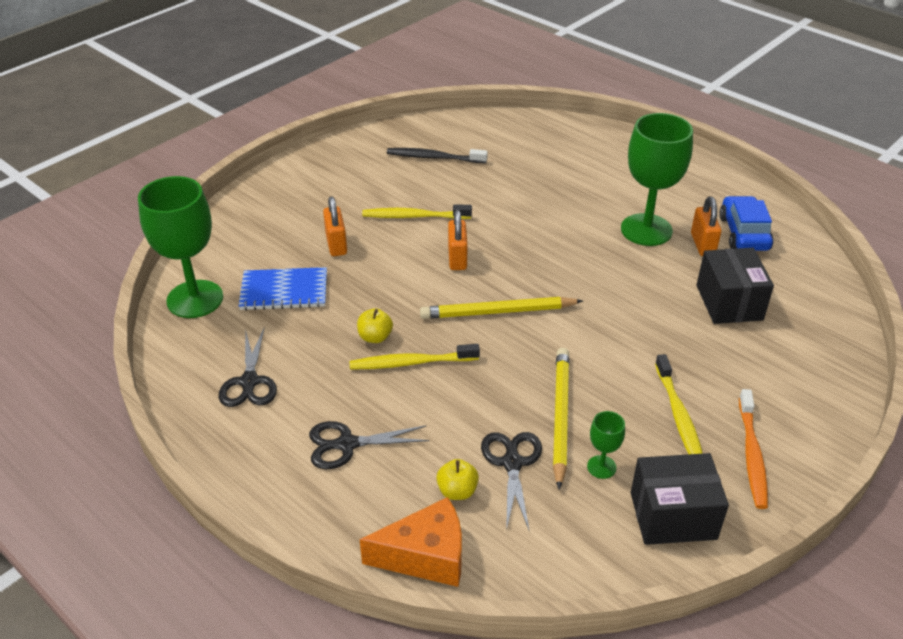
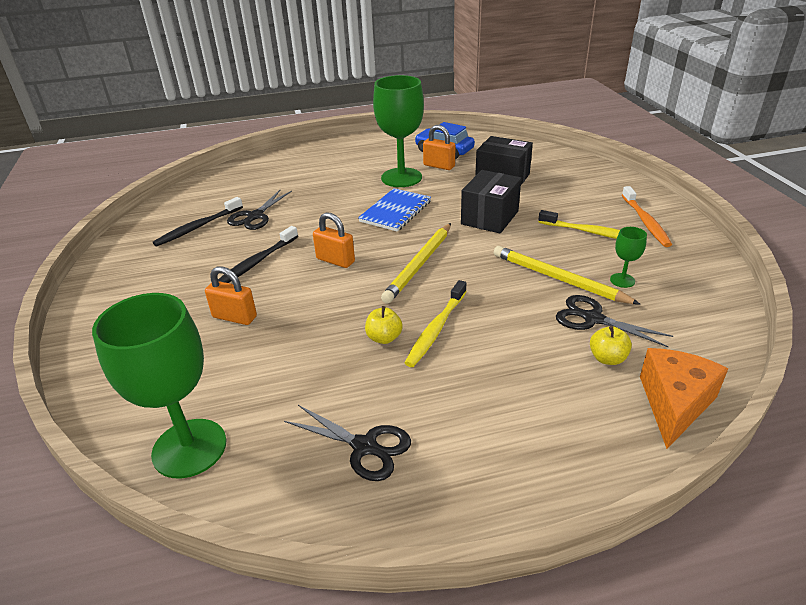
camera: 55 degrees left, 5 degrees down
(284, 291) = (258, 373): blue notebook -> blue notebook (395, 211)
(347, 444) = (508, 405): black scissors -> black scissors (255, 216)
(414, 216) = (257, 262): yellow toothbrush -> black toothbrush
(673, 516) = (685, 269): black box -> black box (489, 217)
(751, 454) = (645, 221): orange toothbrush -> orange toothbrush turned 45 degrees clockwise

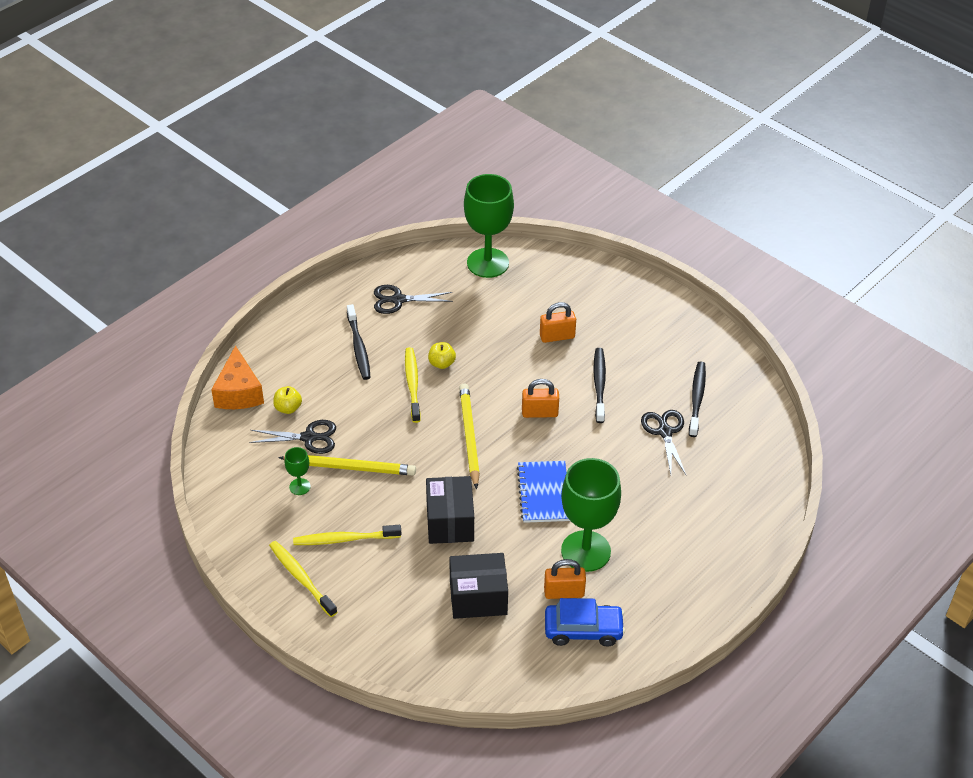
camera: 145 degrees right, 10 degrees up
(471, 399) = (358, 347): none -> black toothbrush
(645, 221) = (301, 578): orange toothbrush -> yellow toothbrush

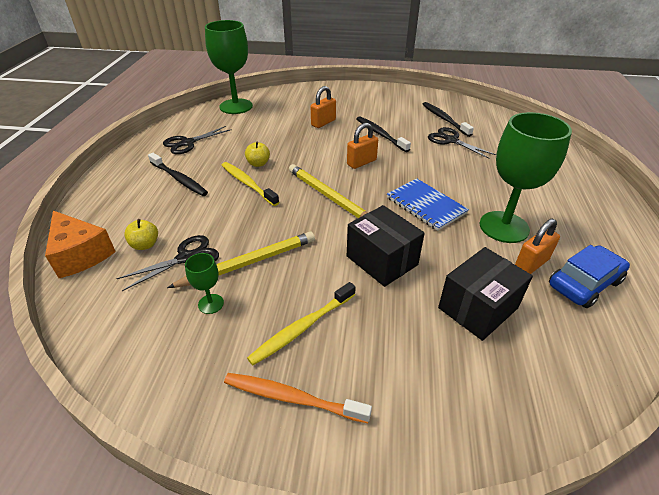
camera: 35 degrees left, 5 degrees down
(301, 578) = (292, 398): yellow toothbrush -> orange toothbrush

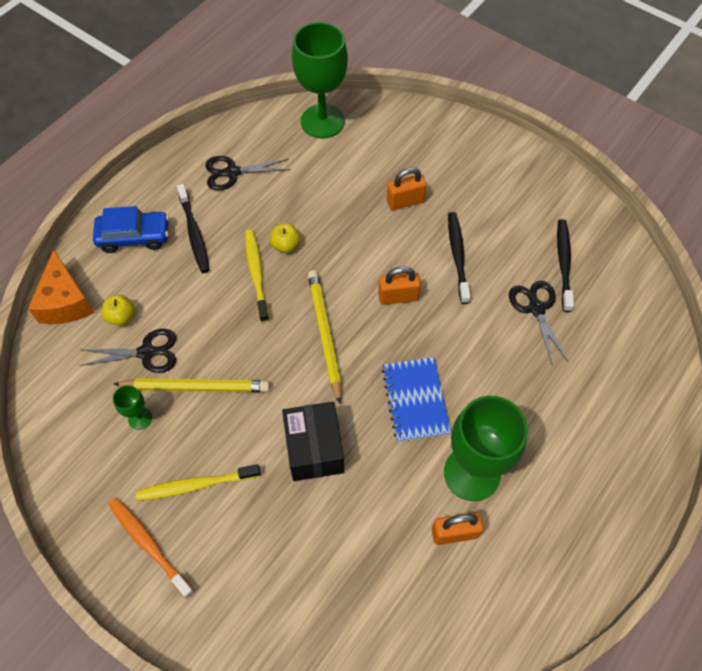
camera: 30 degrees right, 20 degrees up
(478, 308) = (357, 550): black box -> none
(584, 283) = (483, 583): blue car -> blue car (134, 236)

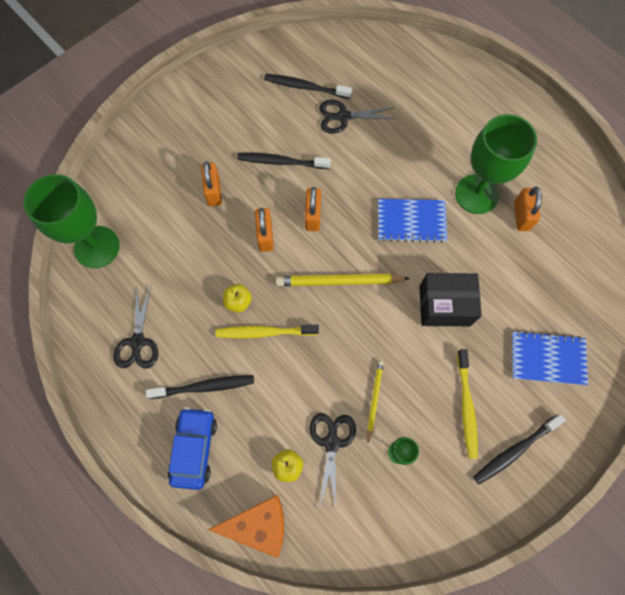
camera: 80 degrees left, 10 degrees up
(149, 545) = (515, 450): orange toothbrush -> black toothbrush
(196, 387) = (374, 399): yellow pencil -> yellow pencil, size x0.58
(264, 578) = (547, 358): none -> blue notebook
(364, 256) = (265, 236): none -> orange padlock

